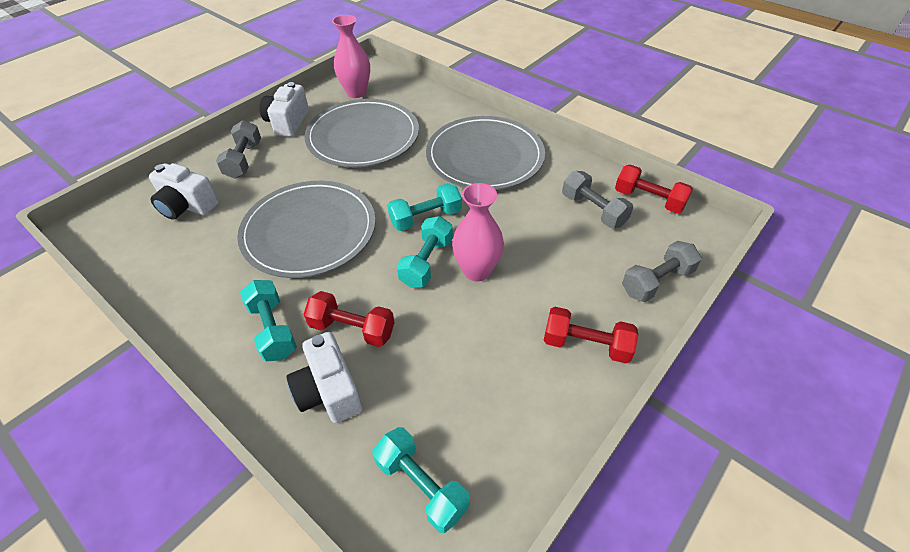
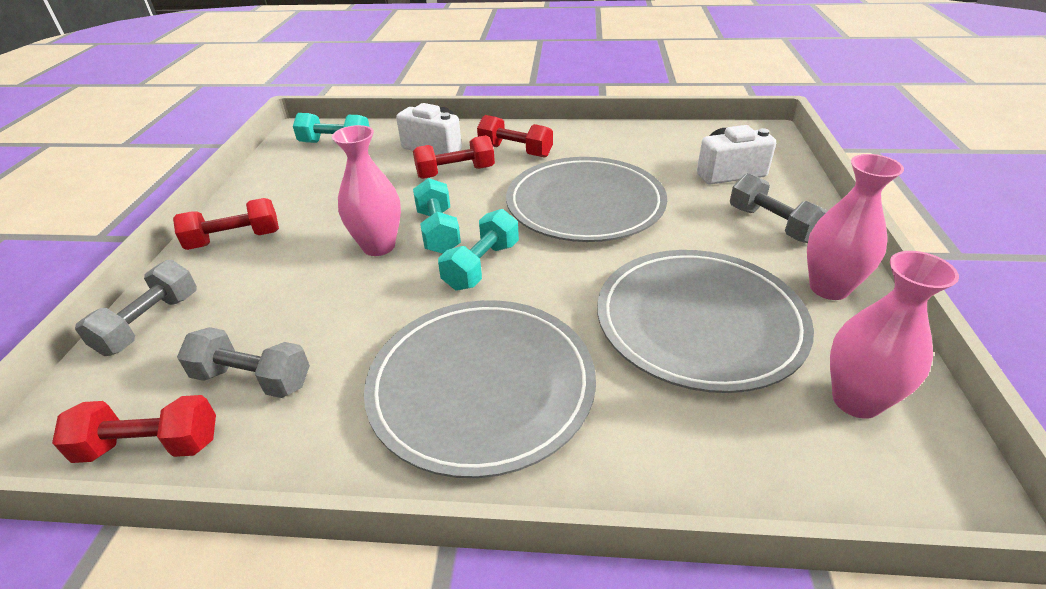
camera: 145 degrees right, 10 degrees down
(273, 329) = (515, 151): turquoise dumbbell -> red dumbbell
(288, 123) = (829, 288): white camera -> pink vase

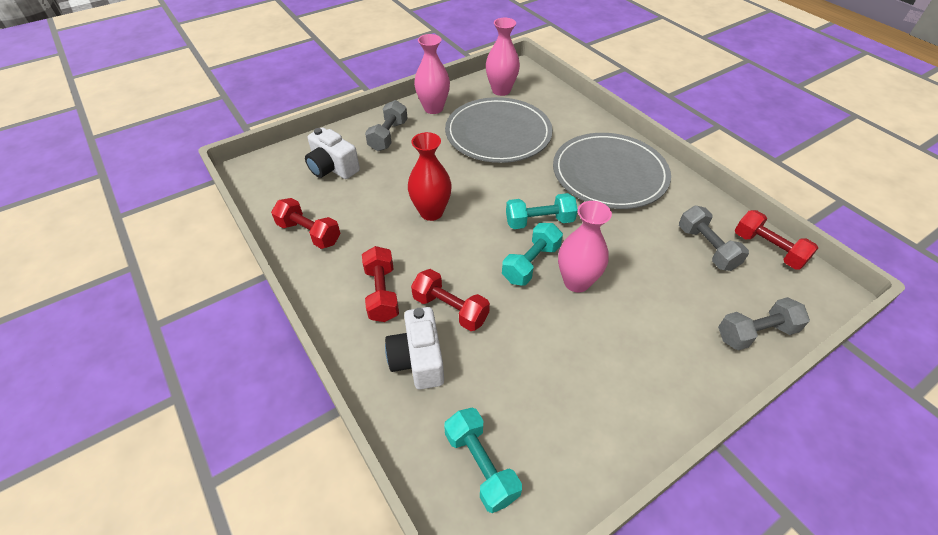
camera: 130 degrees left, 10 degrees up
(234, 240) = (667, 377): red dumbbell -> red dumbbell (309, 233)
(585, 204) = (431, 212): grey plate -> red vase

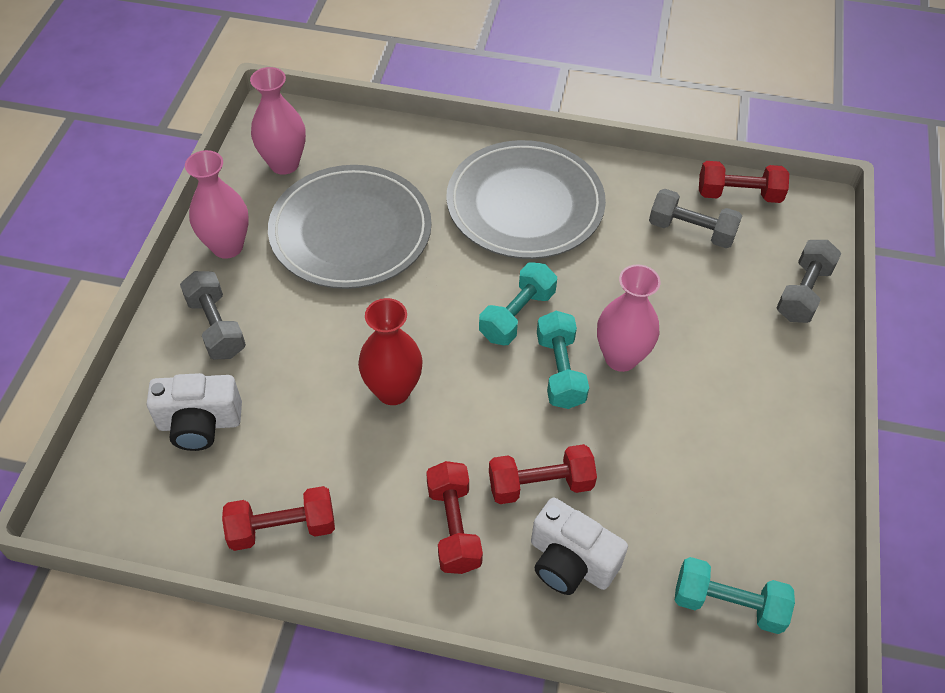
camera: 45 degrees left, 5 degrees up
(382, 293) = (453, 527): red dumbbell -> red dumbbell turned 45 degrees clockwise

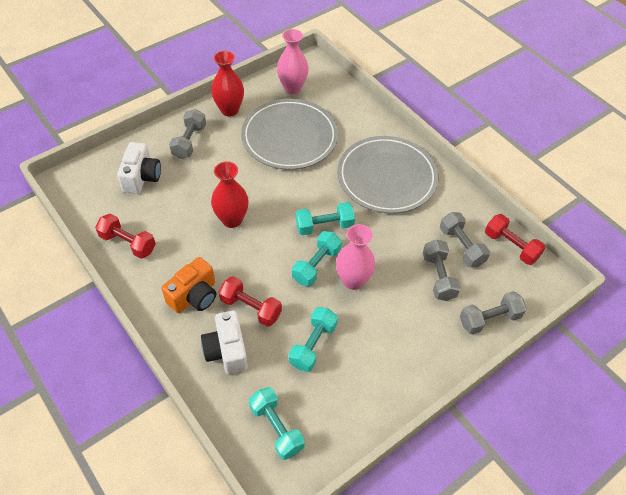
camera: 40 degrees right, 0 degrees up
(200, 423) = (141, 177): white camera -> white camera turned 120 degrees counterclockwise
(227, 246) = (229, 110): pink vase -> red vase
(453, 527) = (194, 296): red dumbbell -> orange camera
(660, 470) = (313, 345): none -> turquoise dumbbell
(705, 283) = (438, 277): none -> grey dumbbell

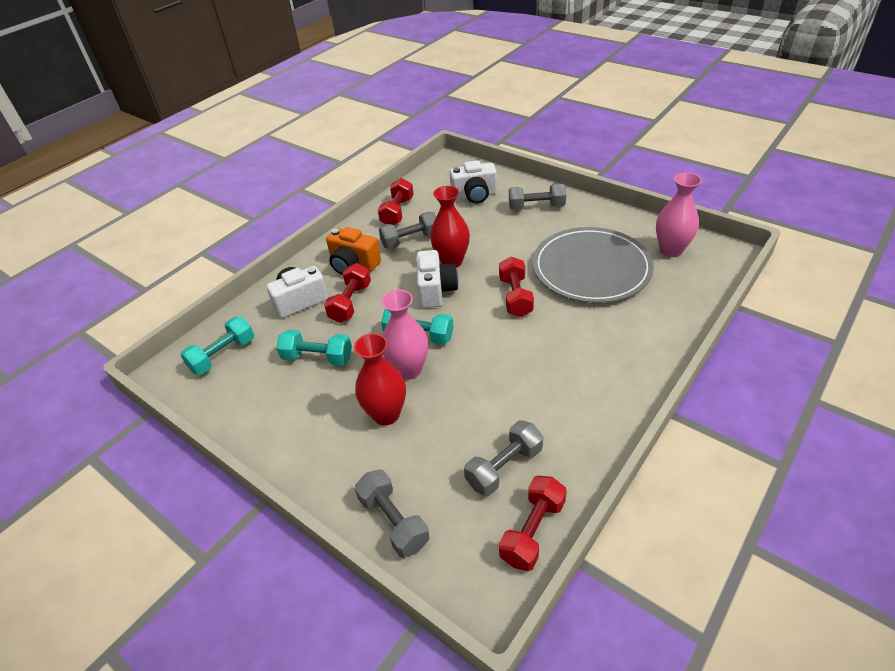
camera: 80 degrees right, 10 degrees down
(229, 110) = (599, 218): red vase -> red vase (386, 414)
(266, 240) = (436, 290): none -> white camera
(300, 191) = (515, 297): none -> red dumbbell
(324, 226) = (475, 328): turquoise dumbbell -> none
(387, 177) = (582, 364): grey plate -> none
(438, 277) = (443, 450): grey dumbbell -> grey dumbbell (410, 240)

